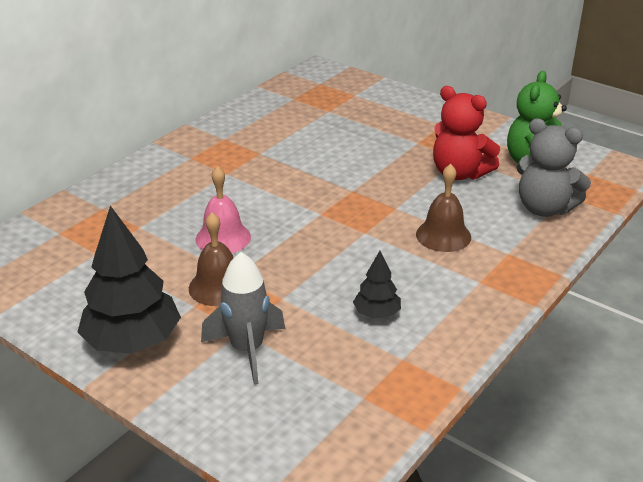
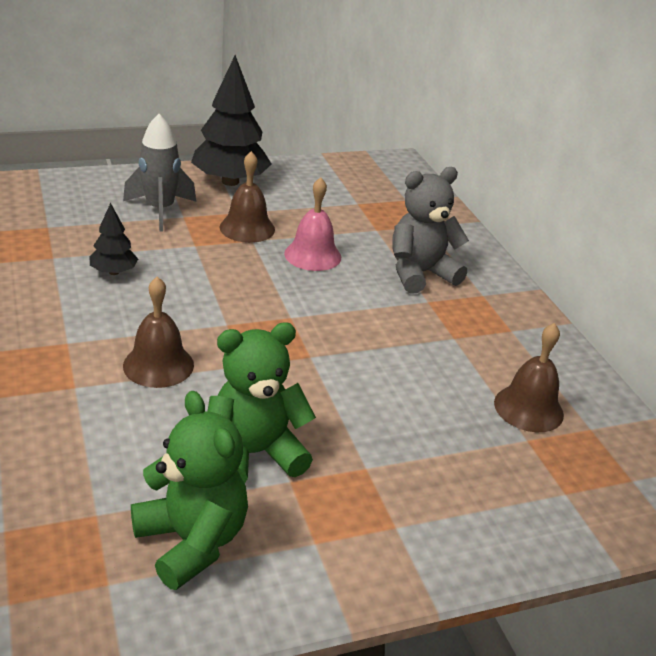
camera: 120 degrees right, 0 degrees up
(300, 116) = (528, 408): none -> brown bell
(459, 173) = (254, 454): red teddy bear -> green teddy bear
(544, 208) = (99, 471): grey teddy bear -> grey teddy bear (420, 274)

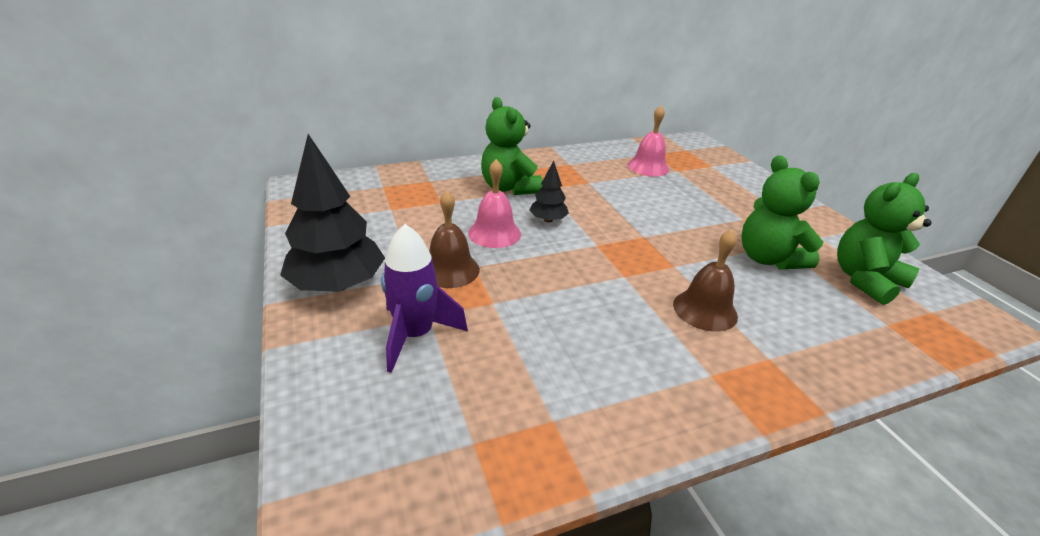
camera: 90 degrees left, 0 degrees up
(113, 272) = (568, 358): black tree -> black tree (548, 220)
(160, 210) = (415, 335): grey rocket -> purple rocket
(420, 274) = (509, 188): grey teddy bear -> green teddy bear
(528, 408) = (648, 167): brown bell -> pink bell

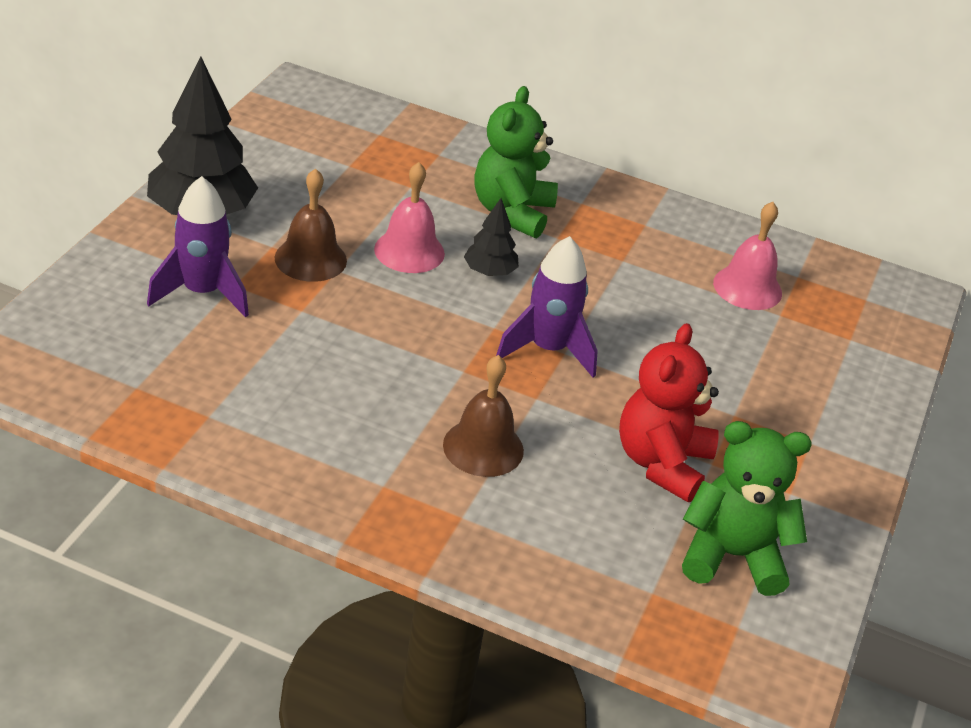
camera: 40 degrees right, 5 degrees up
(636, 239) = (548, 349): none -> purple rocket
(768, 259) = (662, 463): green teddy bear -> red teddy bear

